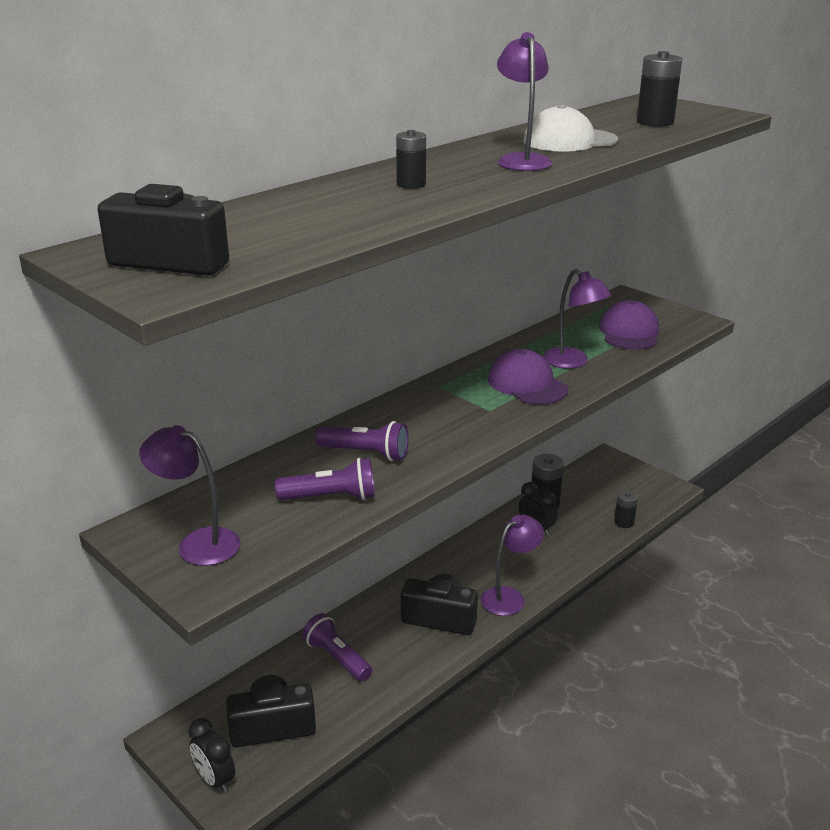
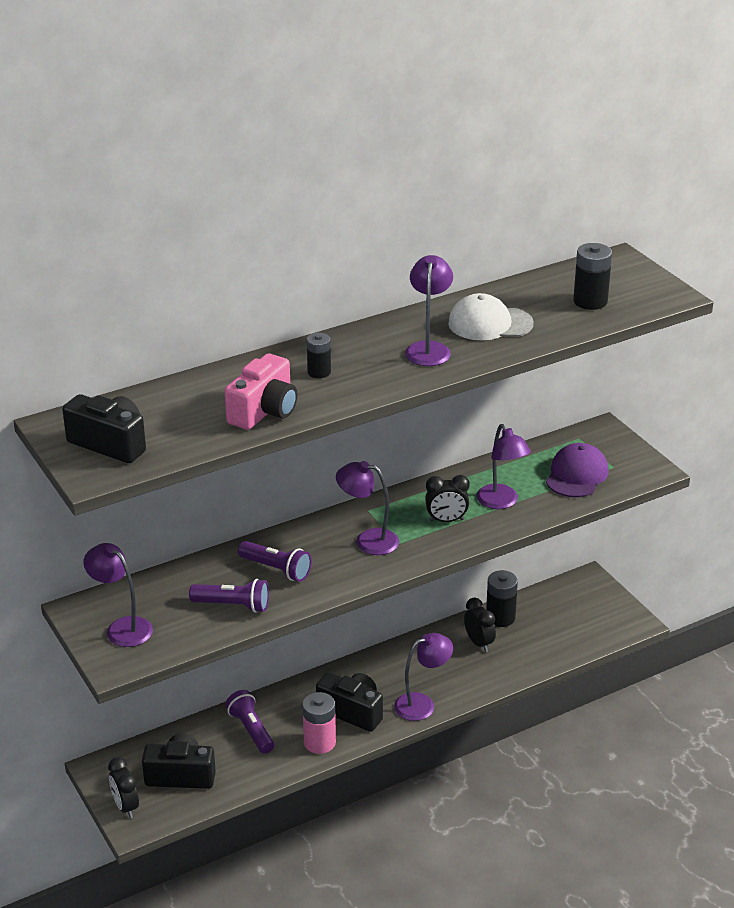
camera: 15 degrees right, 5 degrees up
(368, 217) = (264, 411): none -> pink camera
(418, 657) = (319, 742): none -> pink battery
(454, 412) = (368, 540): none -> purple lamp
(527, 384) = (446, 520): purple cap -> black clock
(624, 522) = (567, 650): black battery -> none

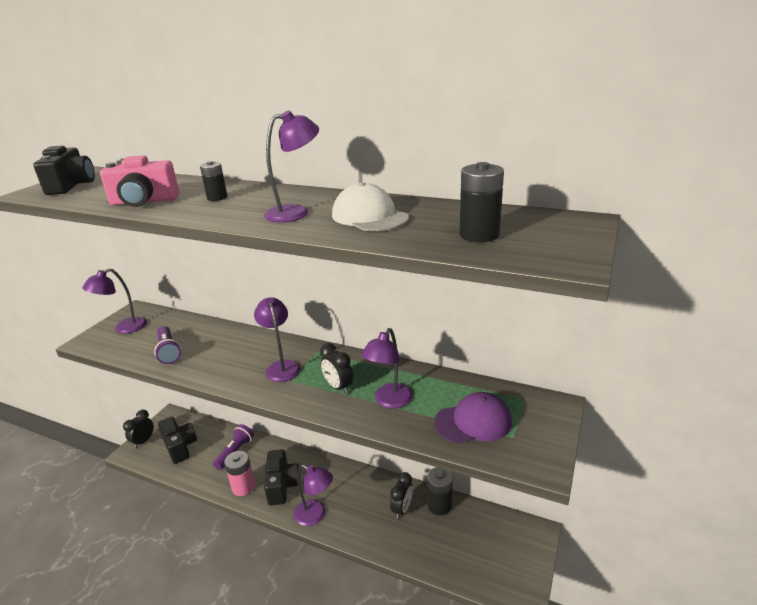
camera: 55 degrees right, 5 degrees down
(122, 628) = (124, 328): purple lamp -> purple lamp turned 135 degrees counterclockwise
(276, 569) = (219, 349): purple flashlight -> none

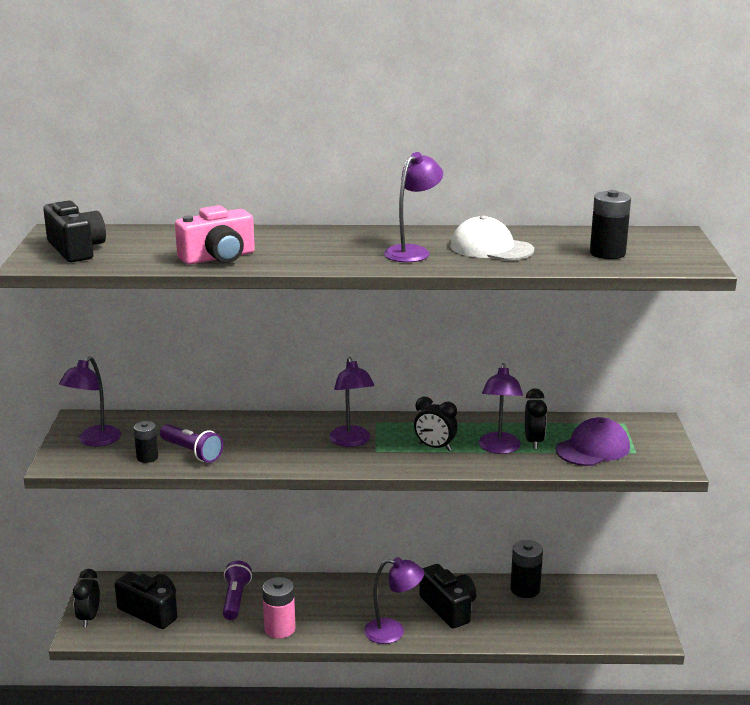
camera: 25 degrees left, 5 degrees down
(217, 198) = (299, 246): black battery -> black battery (147, 457)
(281, 366) = (351, 441): purple lamp -> purple lamp turned 150 degrees counterclockwise
(282, 485) = (328, 615): black camera -> black camera (449, 608)
(402, 509) = (487, 602): black clock -> black clock (534, 442)

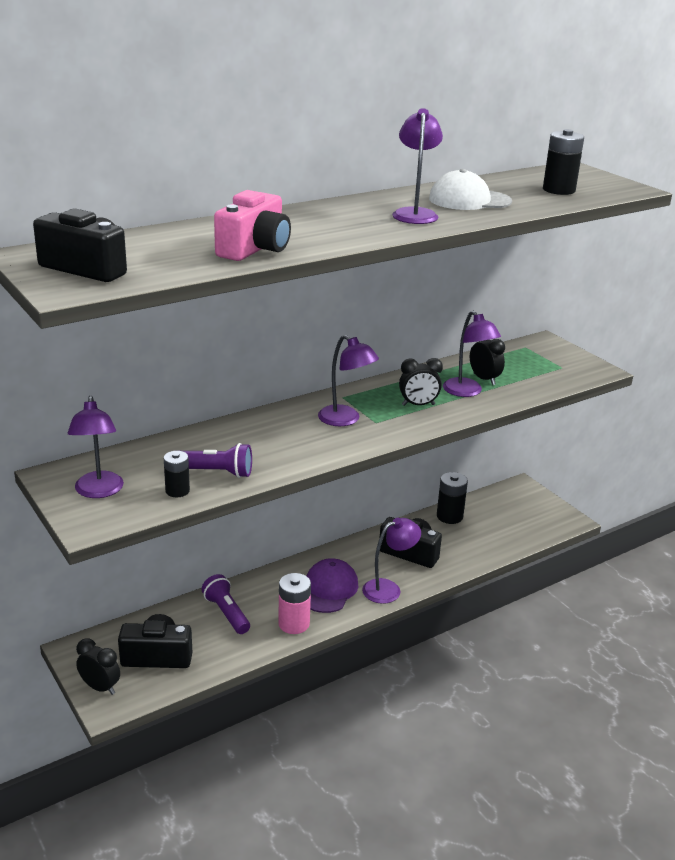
camera: 35 degrees left, 5 degrees up
(89, 618) = (100, 687): black clock -> black clock turned 150 degrees clockwise
(593, 448) = (531, 372): purple cap -> purple cap (328, 589)

